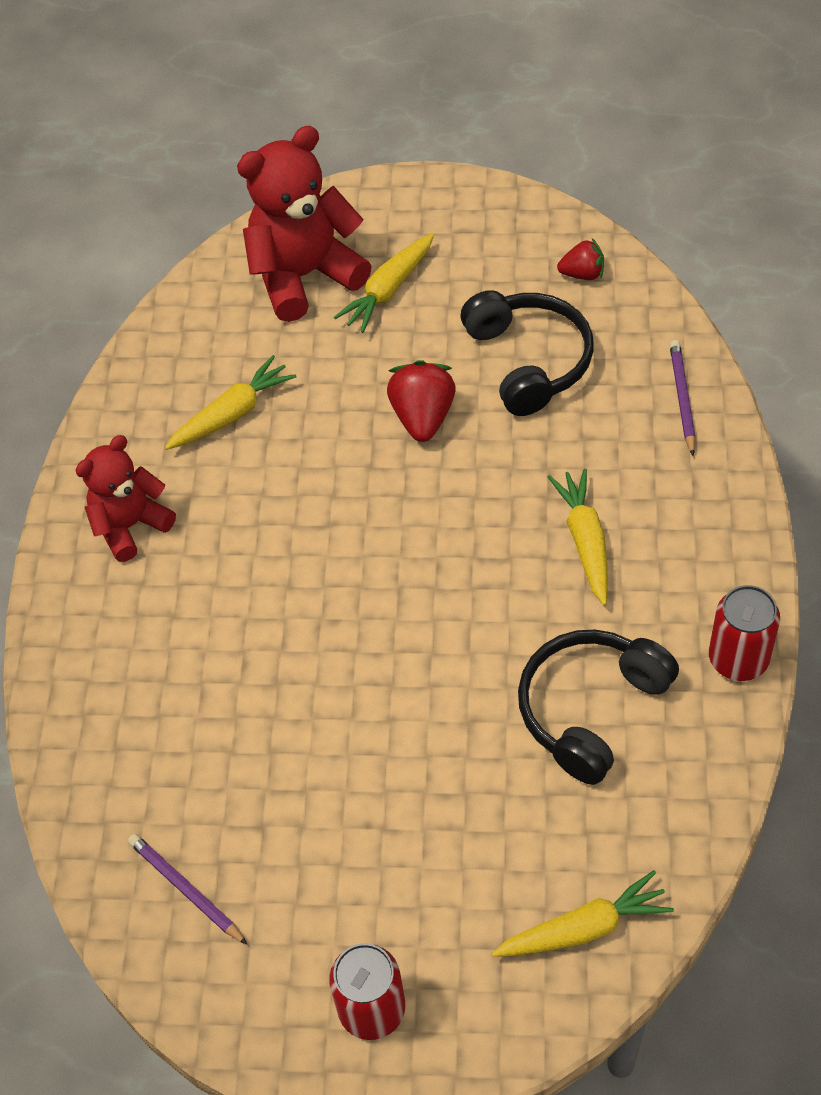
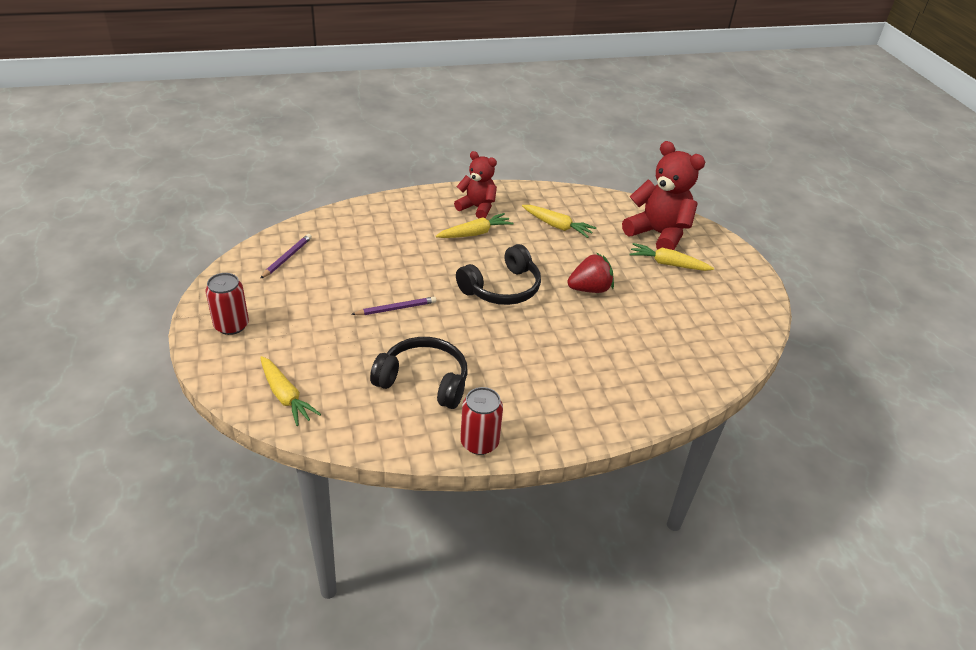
camera: 65 degrees right, 15 degrees down
(528, 361) = (651, 323): black headphones -> black headphones (502, 288)
(582, 274) = (730, 337): red strawberry -> none
(585, 541) = (536, 364): yellow carrot -> yellow carrot (475, 233)
(682, 398) = (662, 393): purple pencil -> purple pencil (396, 308)

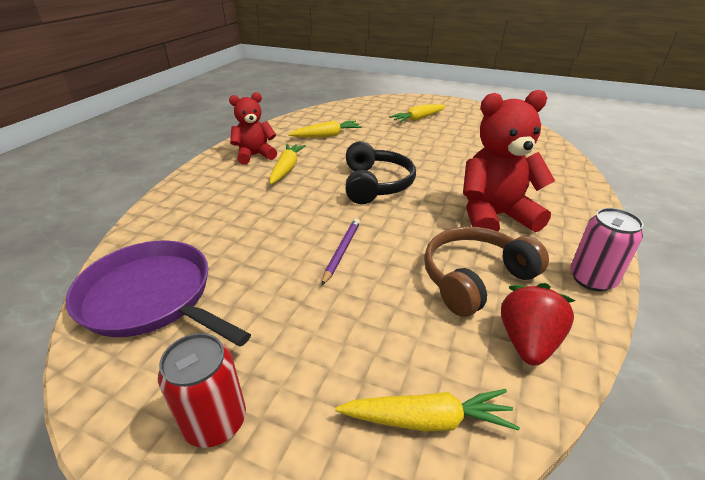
camera: 50 degrees left, 5 degrees down
(287, 257) = (151, 297): purple pencil -> purple pan
(424, 381) = (475, 278): black headphones -> brown headphones
(479, 442) = (592, 279): red can -> pink can
(589, 289) = (417, 151): red strawberry -> red strawberry (527, 342)
(658, 234) = (383, 110): red teddy bear -> red teddy bear (494, 216)

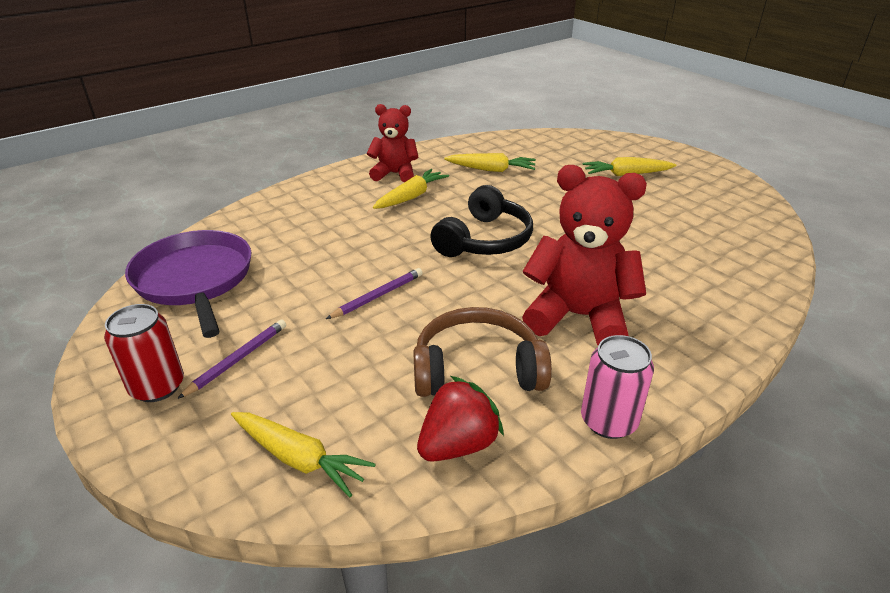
camera: 30 degrees right, 0 degrees up
(274, 355) = (238, 359): none -> purple pencil

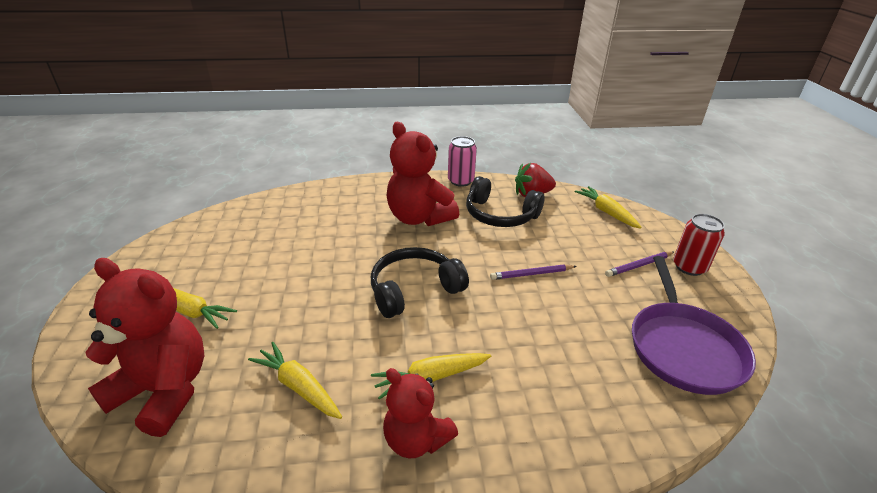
camera: 150 degrees left, 0 degrees up
(477, 369) = (500, 215): brown headphones -> black headphones
(562, 148) = (164, 391): none -> red teddy bear

